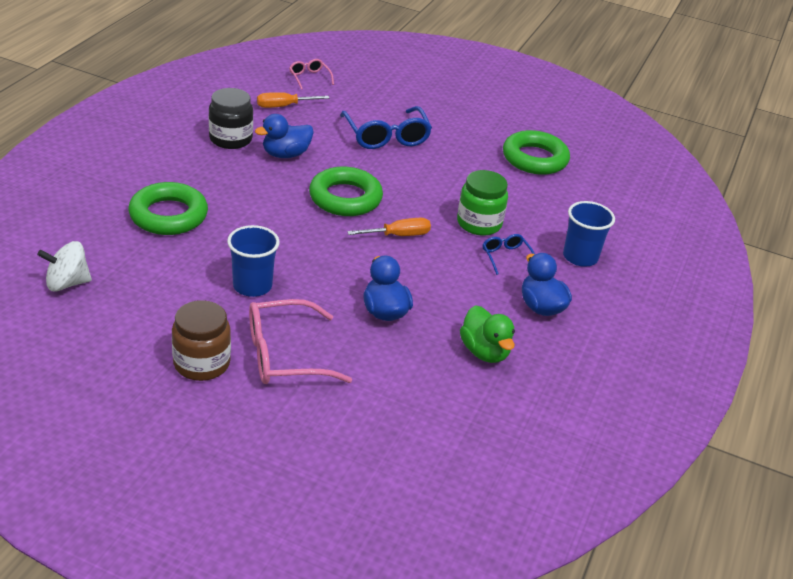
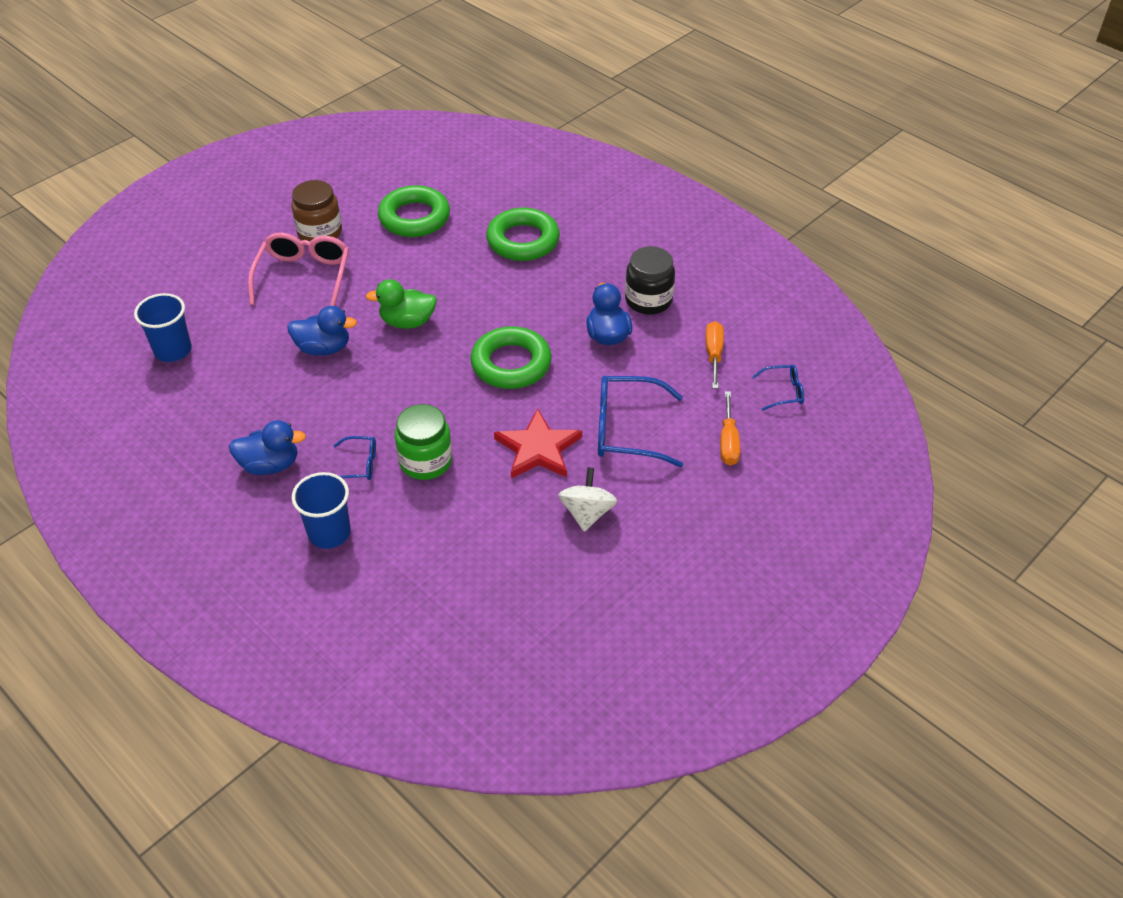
camera: 115 degrees right, 10 degrees up
(67, 283) = (449, 178): white spinning top -> white spinning top (587, 513)
(252, 286) = (399, 274): blue cup -> blue cup (173, 350)
(309, 78) = (783, 392): pink glasses -> blue glasses
(398, 235) = (431, 388): orange screwdriver -> orange screwdriver (728, 441)
(430, 173) = (538, 448): none -> red star
(484, 352) = (236, 400): green duck -> green duck (407, 322)
(534, 159) = (540, 568): green ring -> green ring (414, 217)

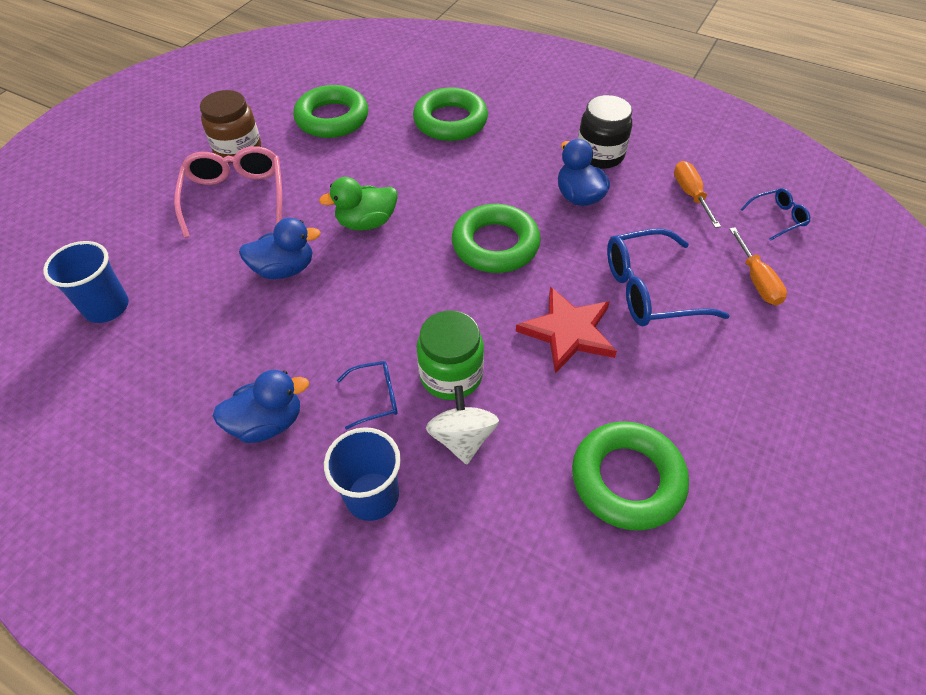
camera: 15 degrees left, 5 degrees up
(528, 566) = (627, 479): none -> green ring
(587, 513) = (657, 395): white spinning top -> white spinning top (462, 438)

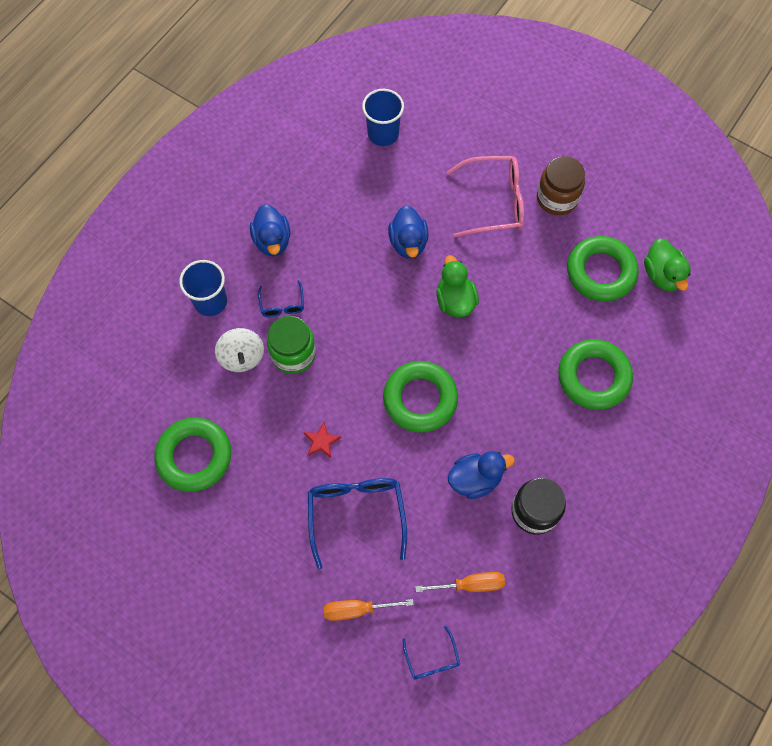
camera: 95 degrees right, 15 degrees up
(336, 82) = (662, 275): none -> green duck
(462, 438) = (242, 357): white spinning top -> white spinning top turned 75 degrees clockwise
(568, 332) = (321, 441): red star -> red star, size x0.49

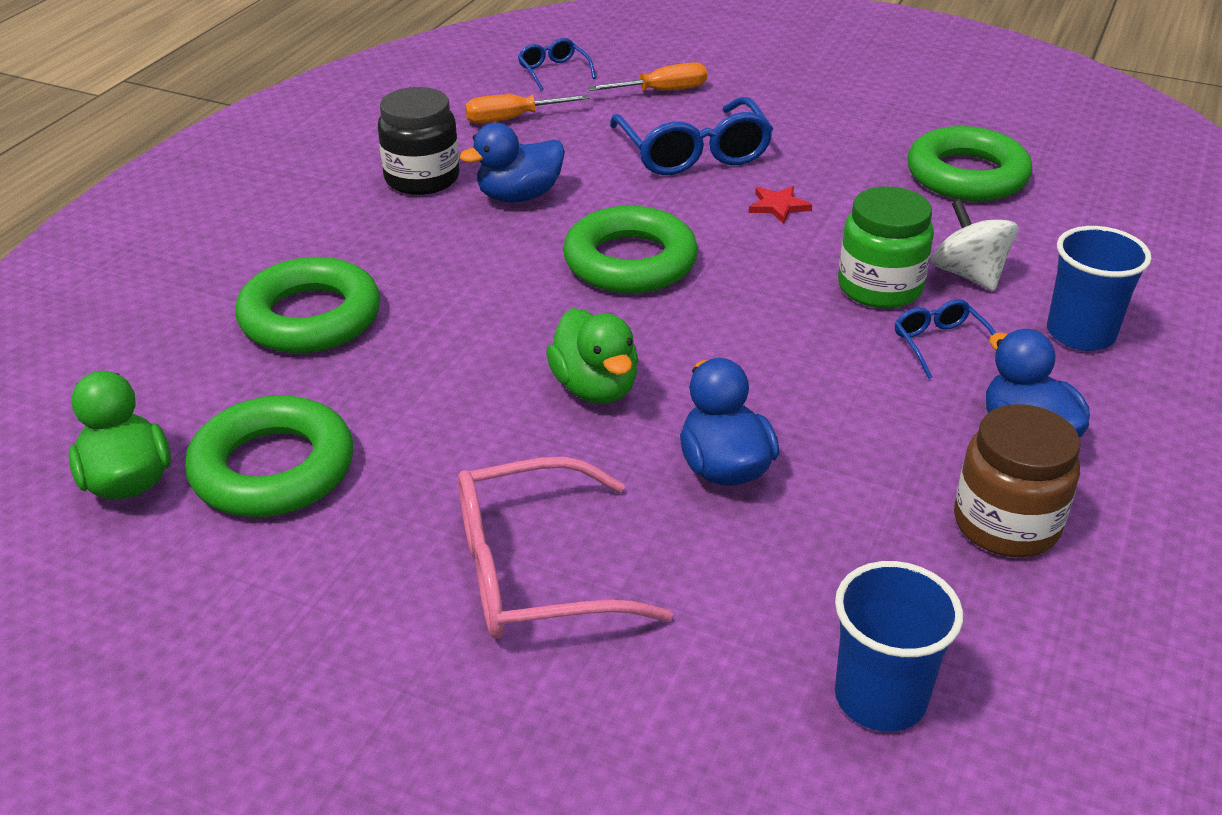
camera: 170 degrees right, 30 degrees down
(557, 198) = (369, 601): brown jar -> brown jar (1006, 524)

